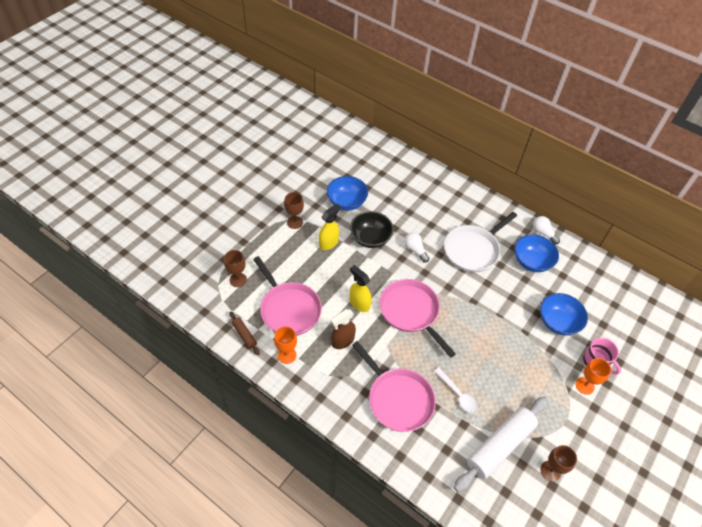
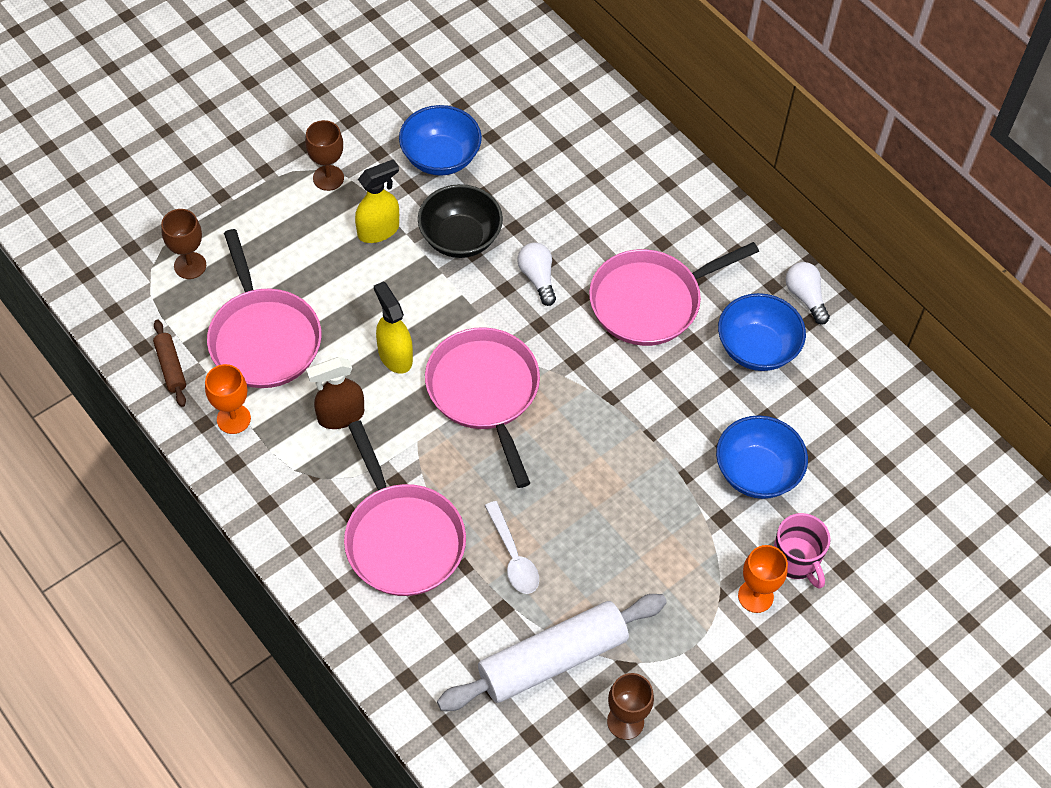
camera: 15 degrees right, 5 degrees up
(473, 250) = (650, 301): white pan -> pink pan

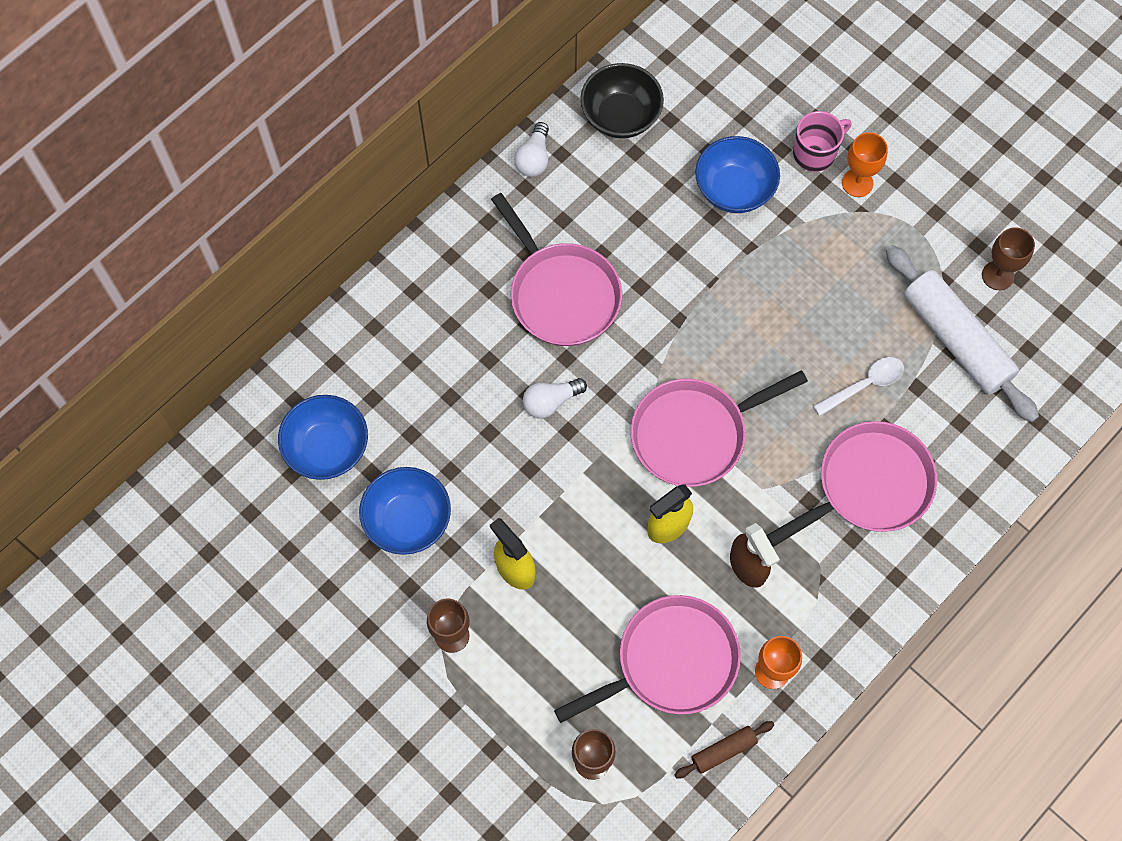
camera: 95 degrees left, 10 degrees up
(460, 238) = (512, 484): black bowl -> black bowl (620, 116)
(756, 348) = (600, 197): blue bowl -> blue bowl (327, 448)
(805, 297) = (534, 158): white light bulb -> white light bulb turned 45 degrees counterclockwise

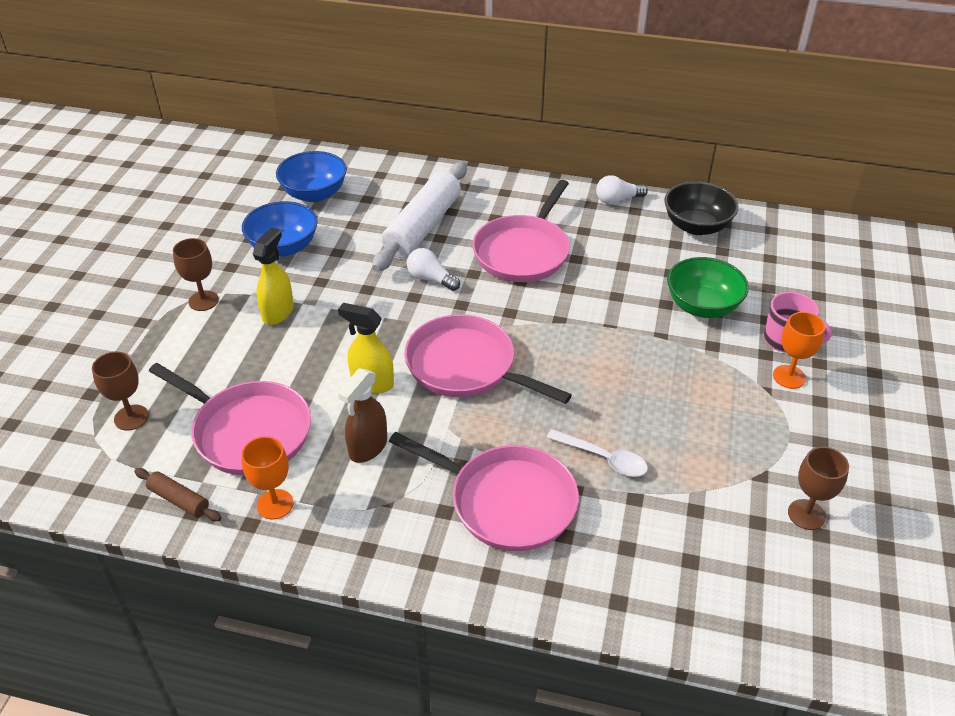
camera: 60 degrees right, 25 degrees down
(734, 189) = (702, 306): blue bowl -> green bowl
(956, 339) = (709, 508): white rolling pin -> white rolling pin (423, 227)

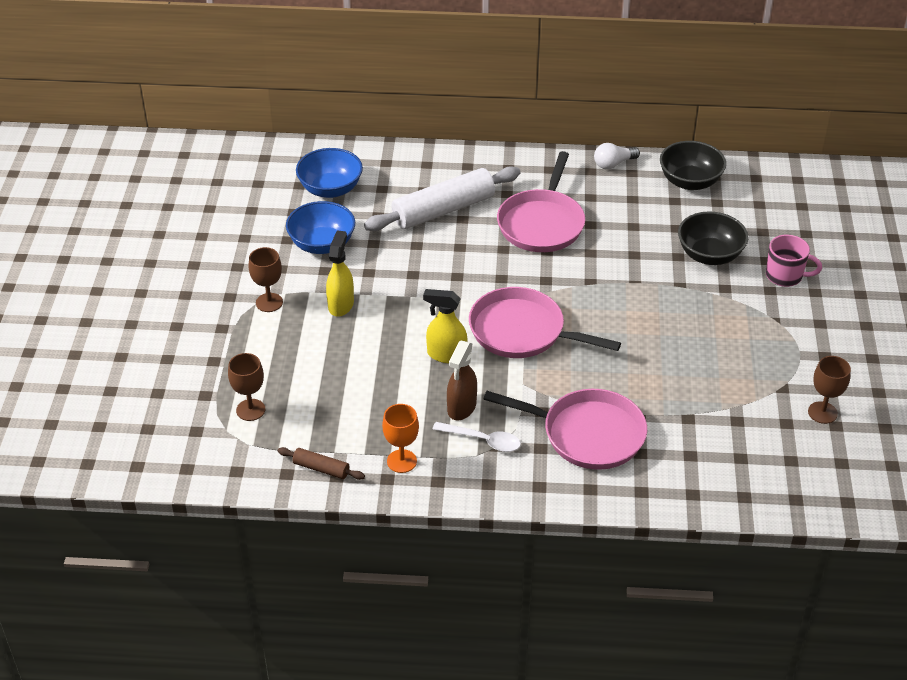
camera: 10 degrees left, 0 degrees up
(248, 432) = (356, 408): pink pan -> none
(423, 227) = (443, 210): white rolling pin -> white rolling pin turned 45 degrees clockwise
(430, 279) = (467, 258): white light bulb -> none
(603, 458) = (656, 391): white spoon -> white spoon (483, 440)
(702, 306) = (709, 255): green bowl -> black bowl
(789, 377) = (792, 306): orange goblet -> none

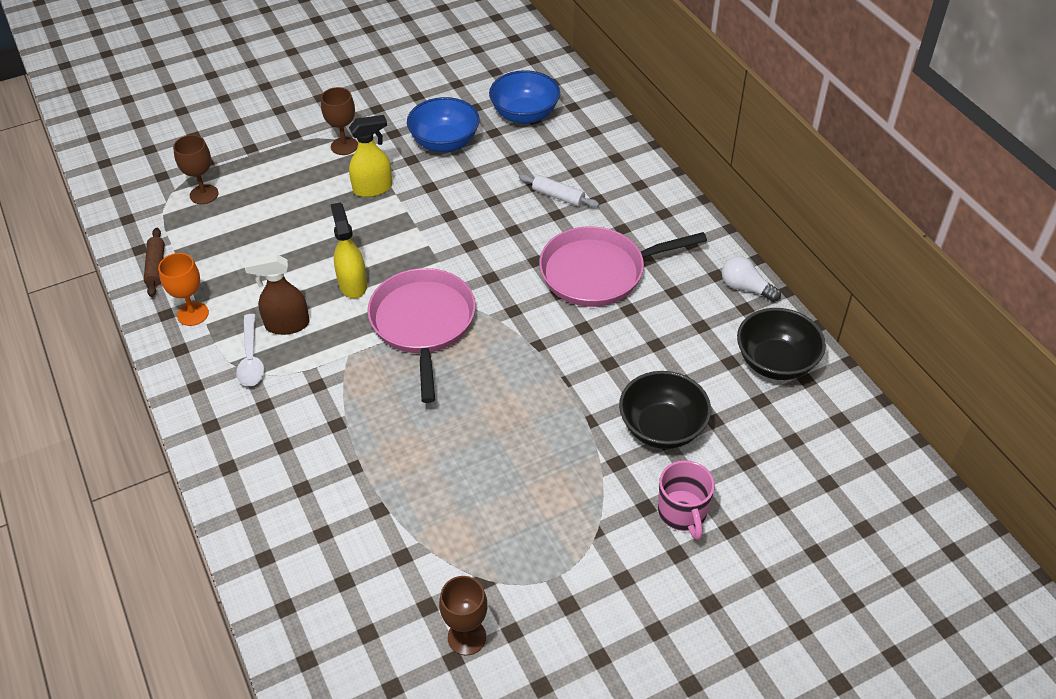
camera: 60 degrees right, 5 degrees up
(443, 210) = (558, 196): white rolling pin -> white rolling pin, size x0.46
(588, 434) = (305, 434): pink pan -> none

